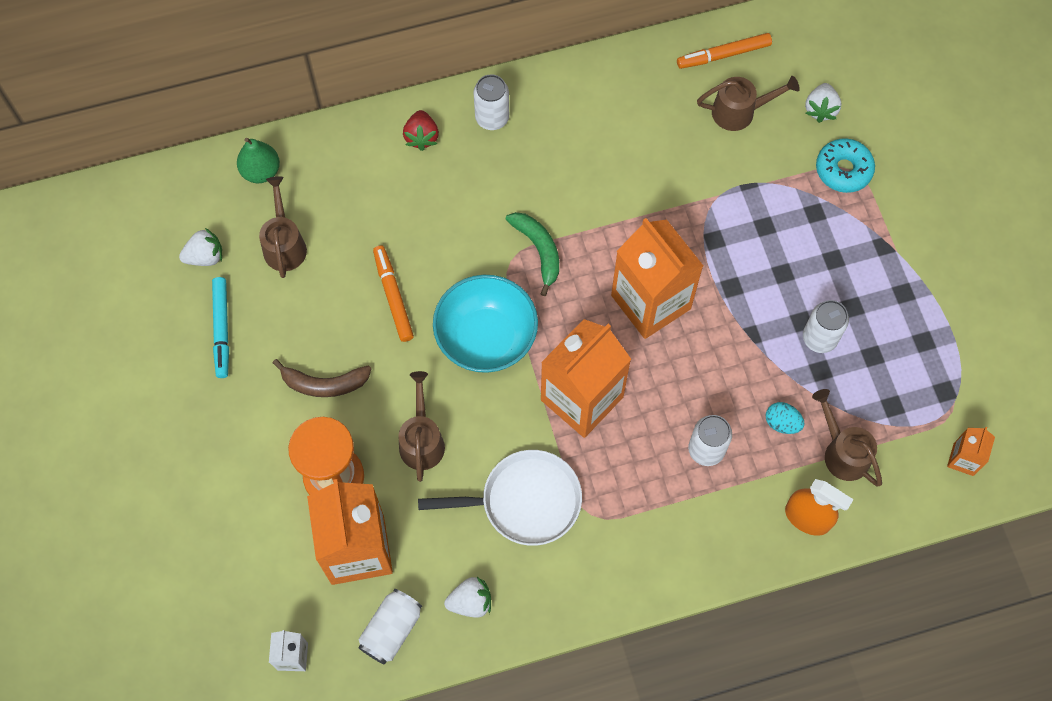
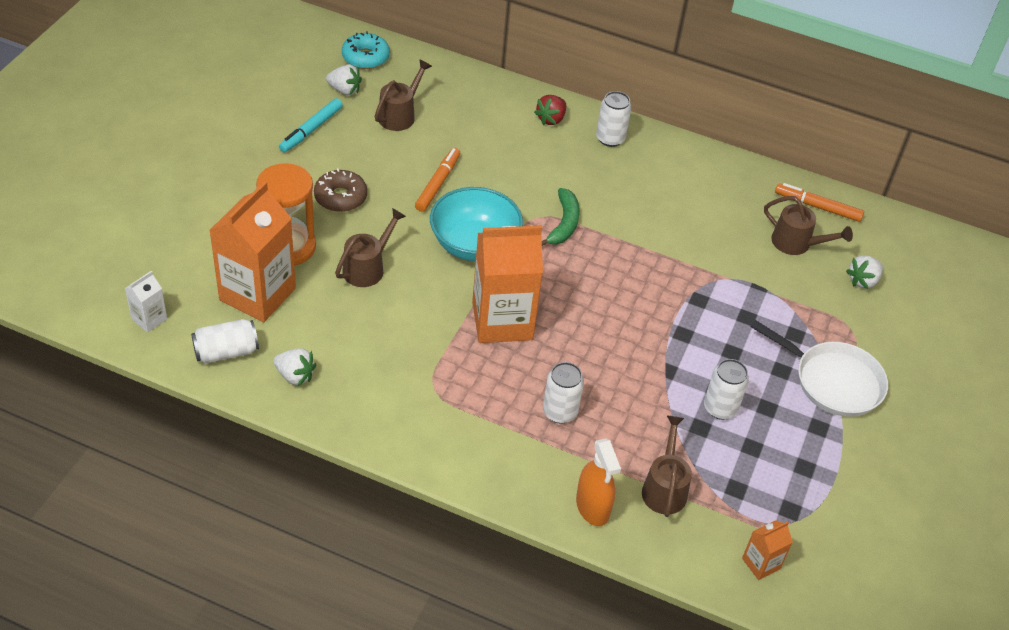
camera: 35 degrees right, 20 degrees down
(261, 171) = (428, 73): green pear -> none
(324, 384) = (340, 197): brown banana -> brown donut
(524, 501) = (396, 348): white pan -> white pan (833, 381)
(650, 302) = (612, 302): orange carton -> none
(782, 423) = (635, 437): turquoise egg -> none
(843, 170) = (845, 325): turquoise donut -> turquoise donut (365, 57)

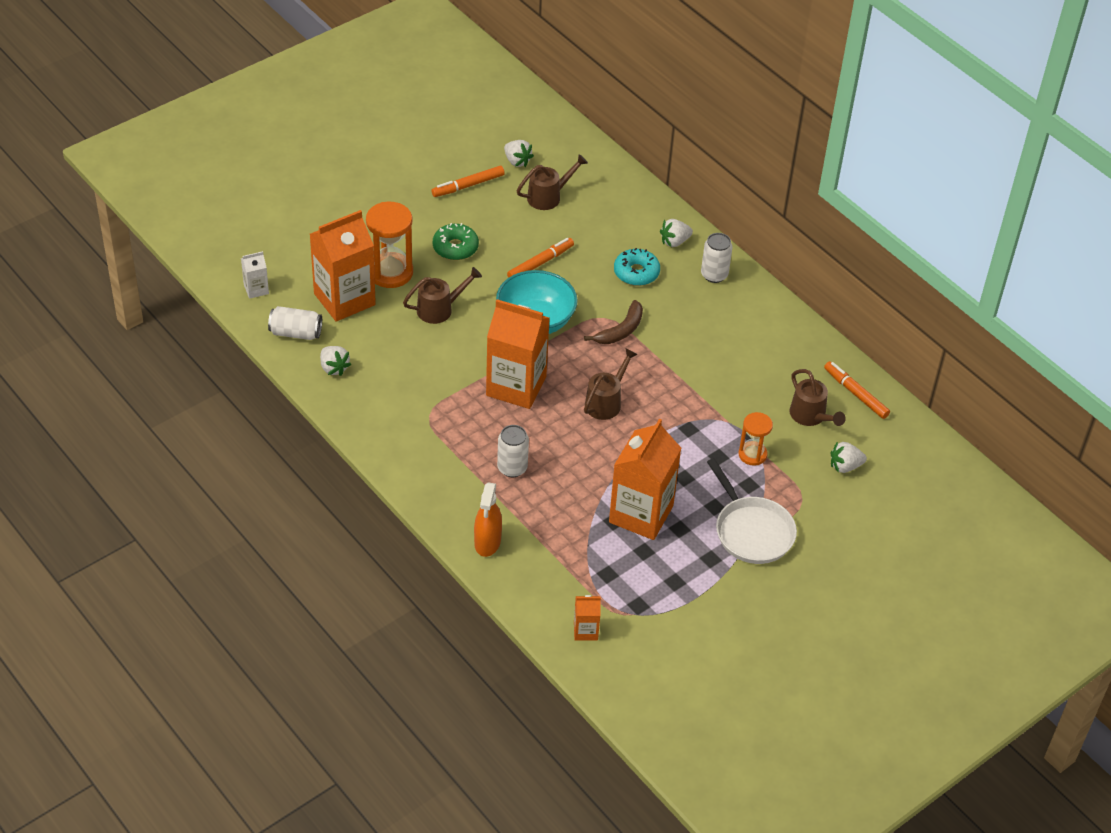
camera: 30 degrees right, 0 degrees up
(311, 130) = (468, 186): turquoise marker -> orange marker
(340, 197) = (455, 247): brown donut -> green donut
(365, 57) = (553, 138): turquoise donut -> turquoise donut (636, 273)
(551, 119) = (674, 241): red strawberry -> white strawberry
(563, 224) = (621, 330): green banana -> brown banana
(664, 487) = (552, 551): brown watering can -> brown watering can (606, 401)
(720, 408) = (641, 514): white can -> orange carton
(775, 302) = (752, 454): none -> orange hourglass

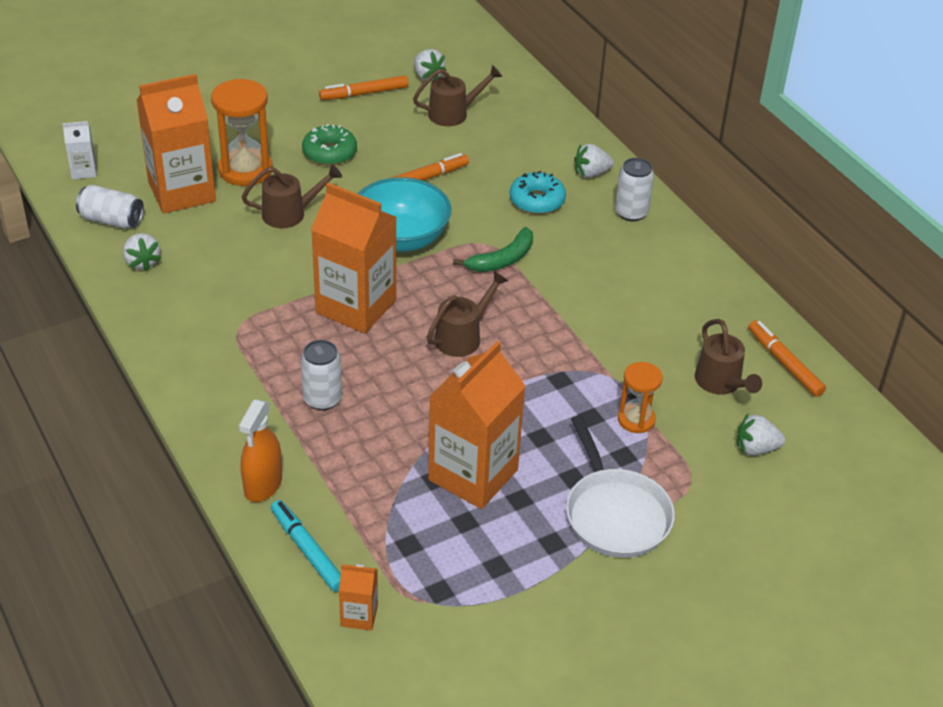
camera: 10 degrees right, 5 degrees down
(535, 588) = (307, 550): none -> turquoise marker
(621, 330) = (502, 260): brown banana -> green banana

